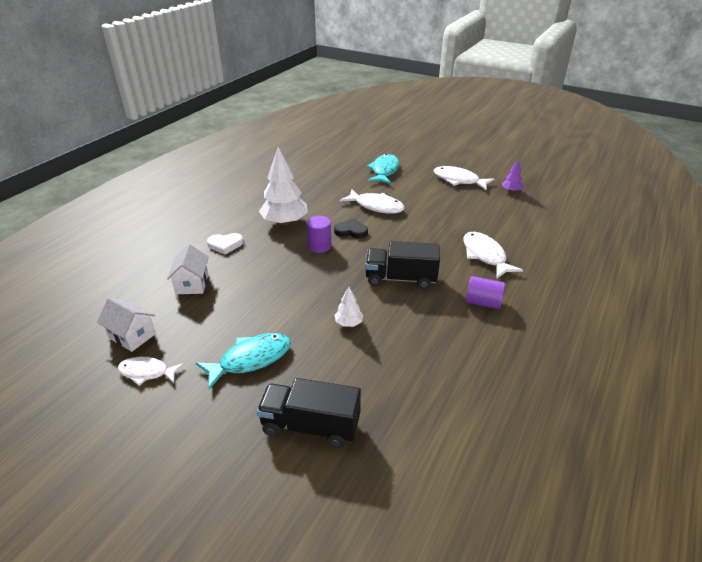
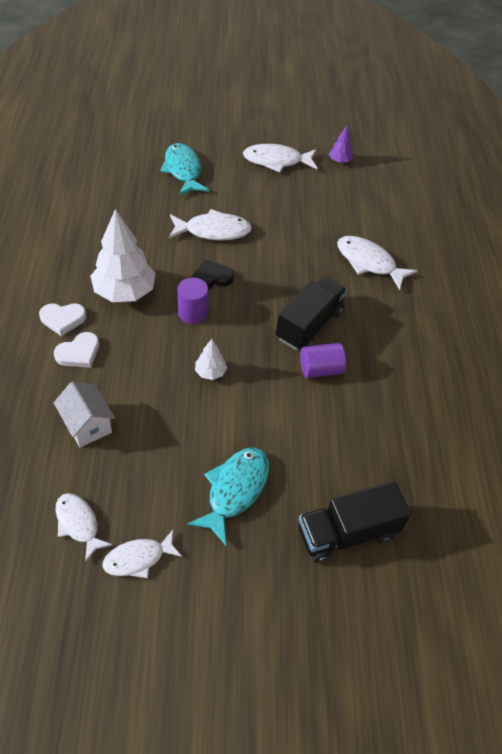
camera: 35 degrees left, 15 degrees up
(132, 336) = (78, 524): white house -> white fish
(233, 225) = (63, 319): none -> white heart
(348, 323) = (298, 402): white tree -> white tree (210, 372)
(400, 279) = (309, 325): black truck -> black truck turned 150 degrees clockwise
(483, 302) = (402, 324): purple cylinder -> purple cylinder (320, 369)

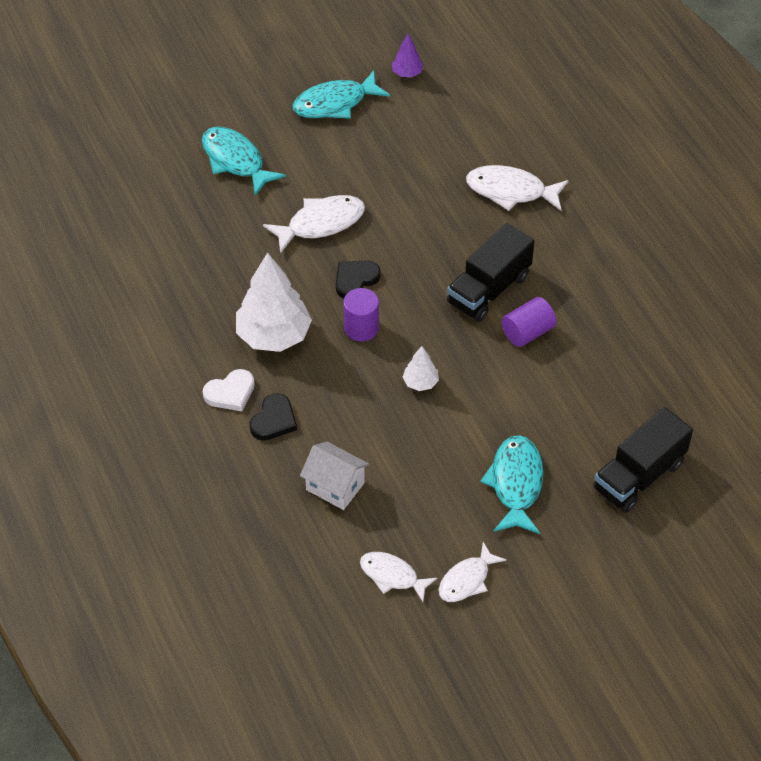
camera: 20 degrees left, 0 degrees up
(79, 353) = (274, 420): white heart -> black heart
(276, 161) = (335, 103): white fish -> turquoise fish
(309, 325) = (489, 289): black truck -> black truck turned 150 degrees counterclockwise

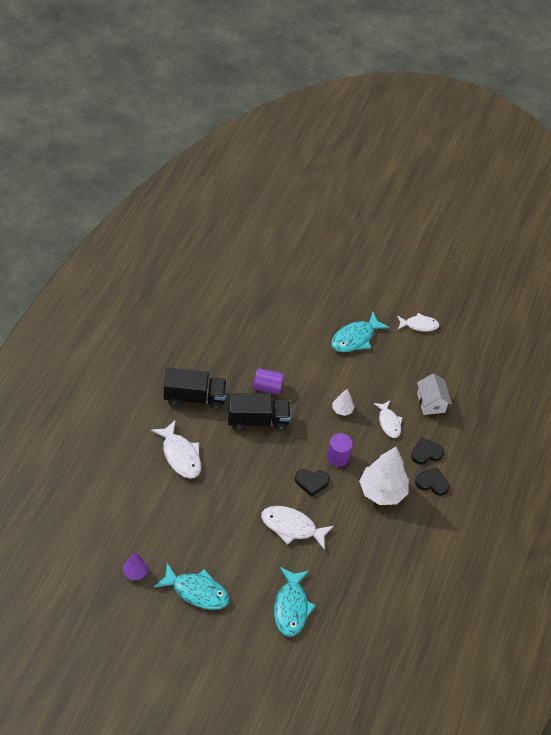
camera: 140 degrees left, 0 degrees up
(230, 393) = (432, 483): white heart -> black heart
(392, 576) = (447, 351): white fish -> white fish (389, 422)
(639, 476) = (303, 298): black truck -> black truck (194, 397)

